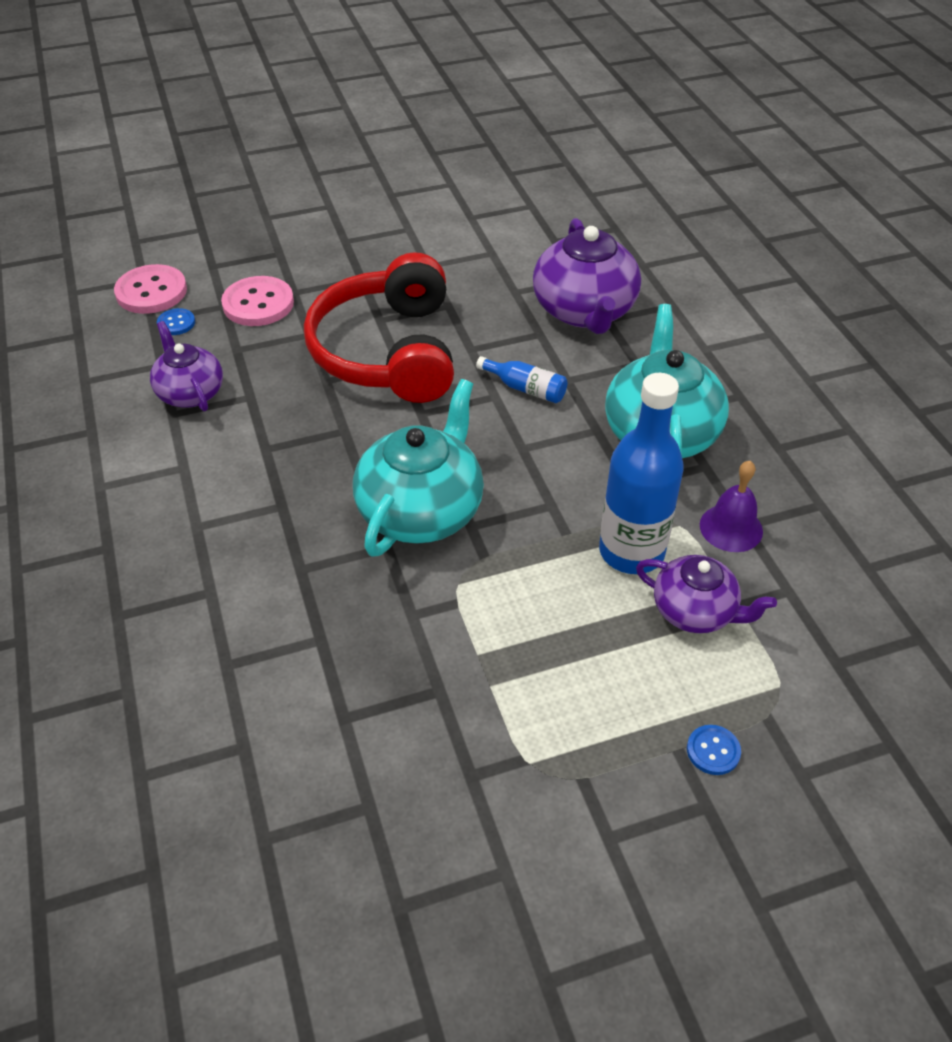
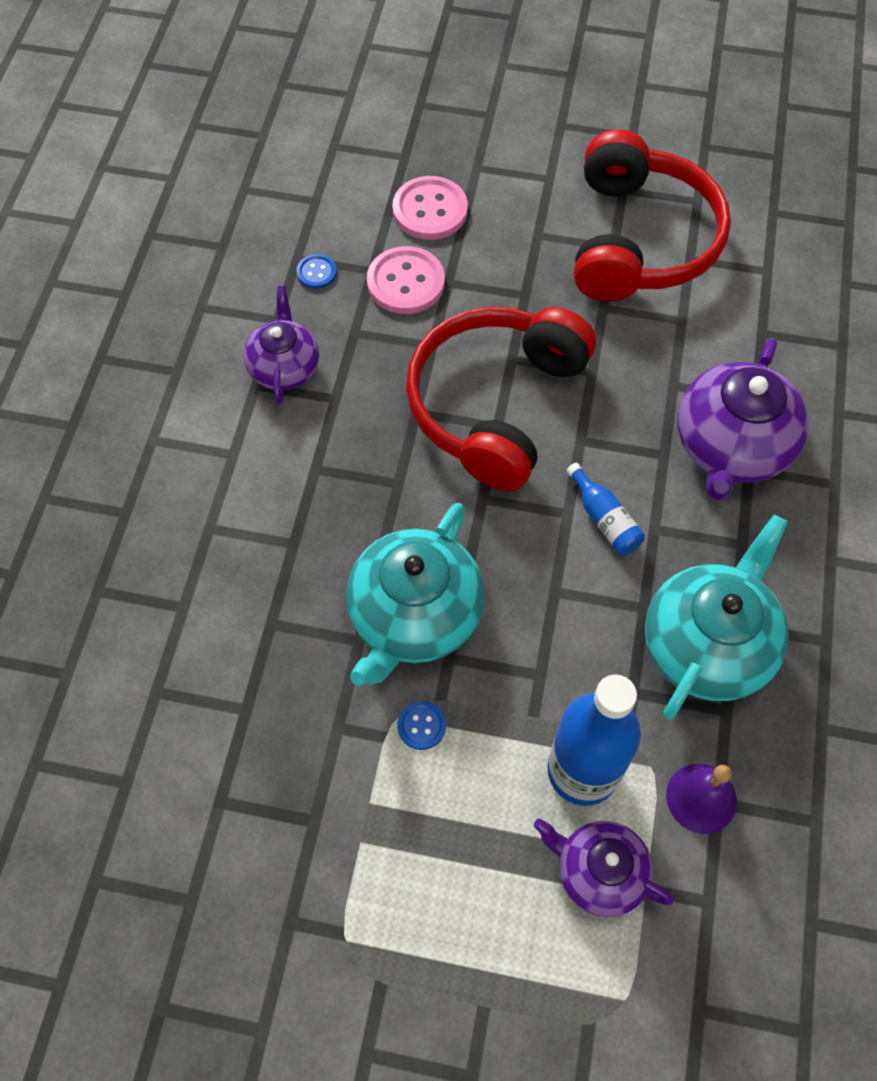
camera: 30 degrees right, 15 degrees up
(151, 292) = (315, 221): pink button -> pink button (430, 210)
(421, 510) = (414, 616): turquoise teapot -> turquoise teapot turned 150 degrees clockwise
(425, 219) = (639, 240): none -> red headphones
(695, 611) = (599, 872): purple teapot -> purple teapot turned 150 degrees clockwise
(713, 751) = (514, 1028): blue button -> blue button (421, 726)

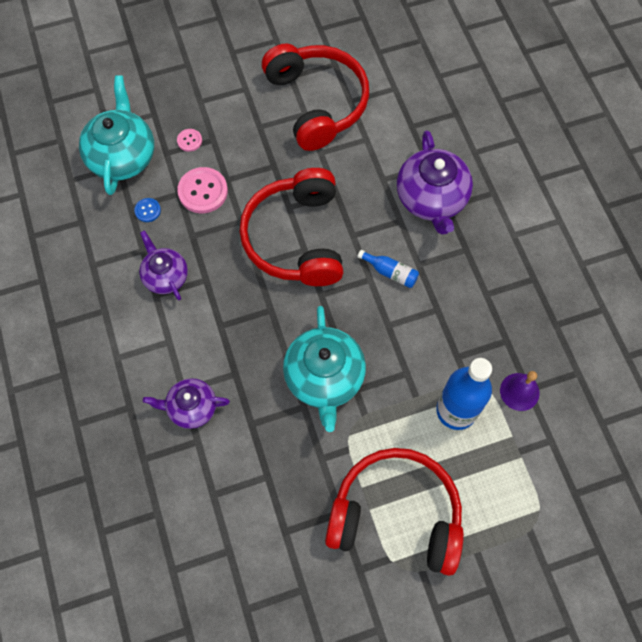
camera: 30 degrees left, 5 degrees up
(394, 874) = (396, 515): none -> red headphones
(421, 726) = (363, 433): blue button -> none
(430, 210) = (189, 141): pink button -> pink button, size x0.52
(599, 872) = (493, 456): purple teapot -> purple teapot (191, 407)
(708, 645) = (479, 312): turquoise teapot -> turquoise teapot (122, 156)

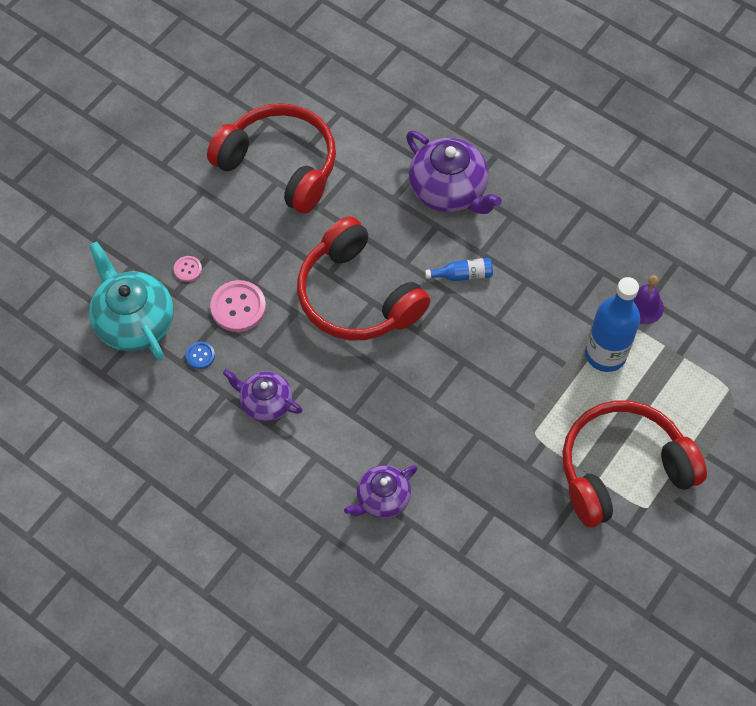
camera: 35 degrees left, 5 degrees down
(324, 378) = (476, 398): turquoise teapot -> none

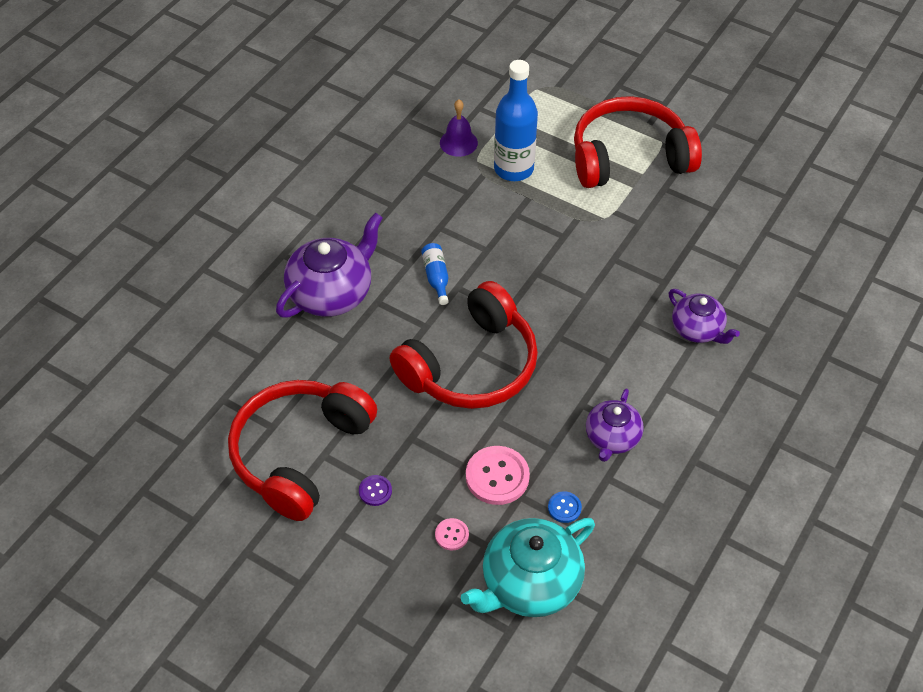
camera: 95 degrees left, 10 degrees down
(237, 217) = (375, 491): none -> purple button
(622, 470) = (629, 157): red headphones -> red headphones turned 105 degrees clockwise

